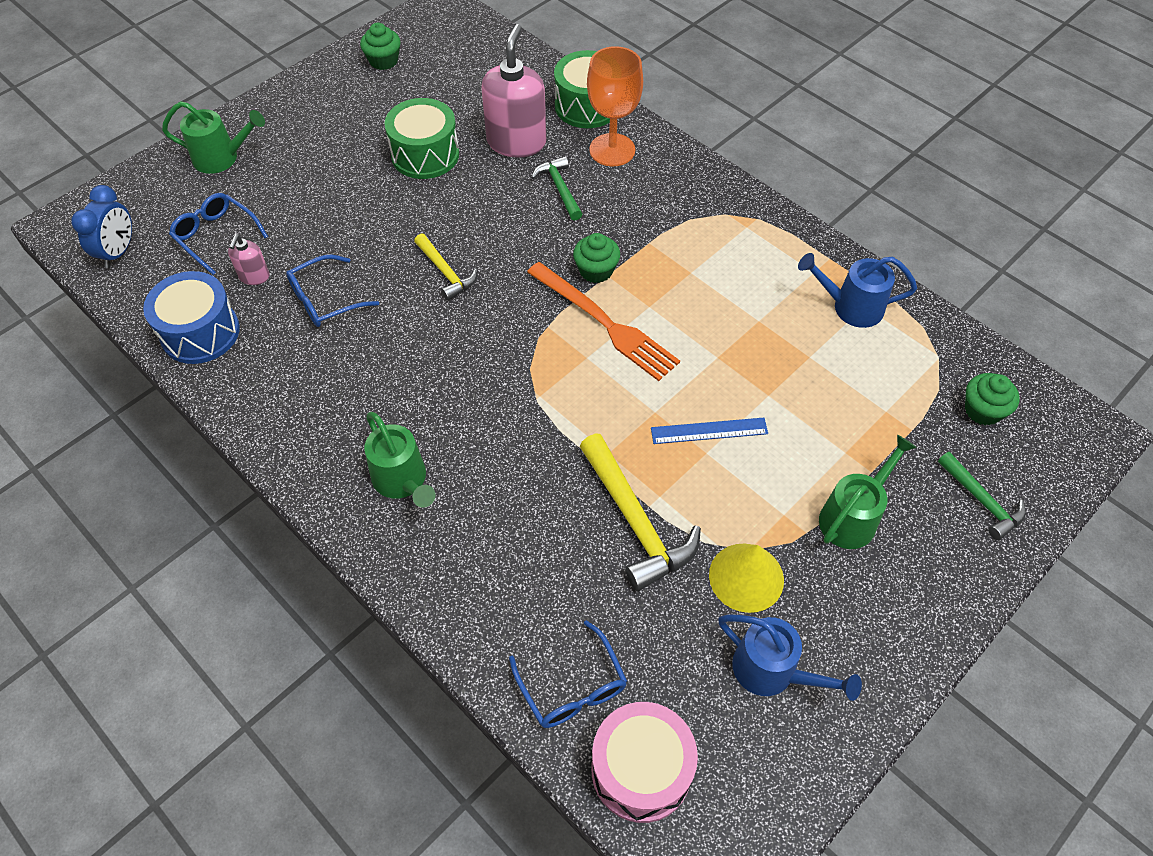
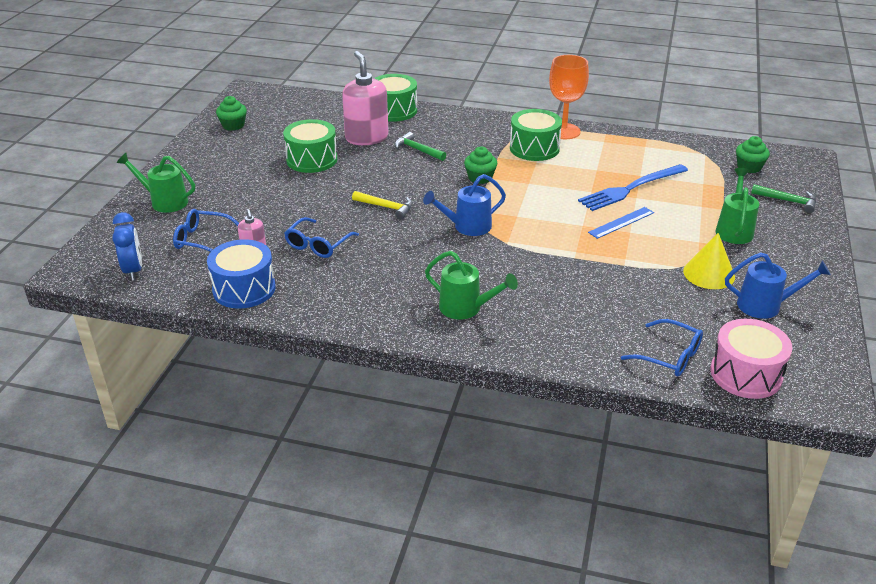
camera: 30 degrees left, 20 degrees down
(222, 158) = (164, 201): green watering can -> green watering can turned 135 degrees counterclockwise
(605, 323) = (511, 198): orange fork -> none
(612, 150) = (431, 125): orange goblet -> orange goblet (563, 131)
(636, 522) = (624, 274): yellow hammer -> none
(709, 246) = (534, 148): none -> green drum
(775, 376) = (631, 188): none -> blue fork
(850, 307) = (638, 149): blue watering can -> blue watering can (467, 227)

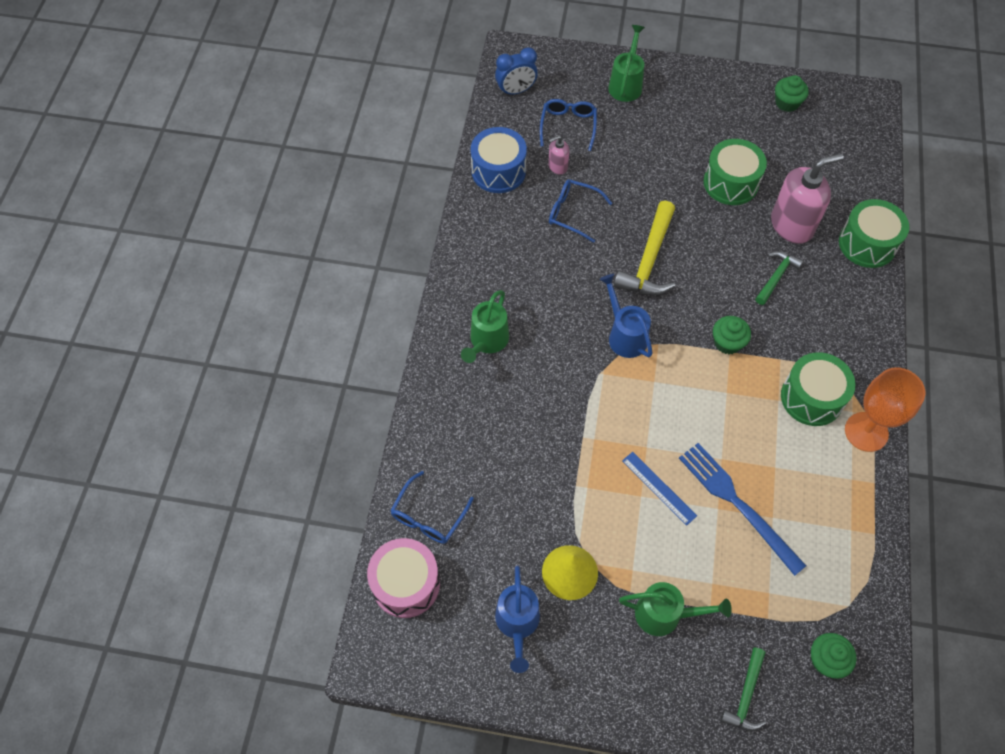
camera: 85 degrees right, 25 degrees up
(386, 207) = (649, 260): yellow hammer -> yellow hammer, size x1.69

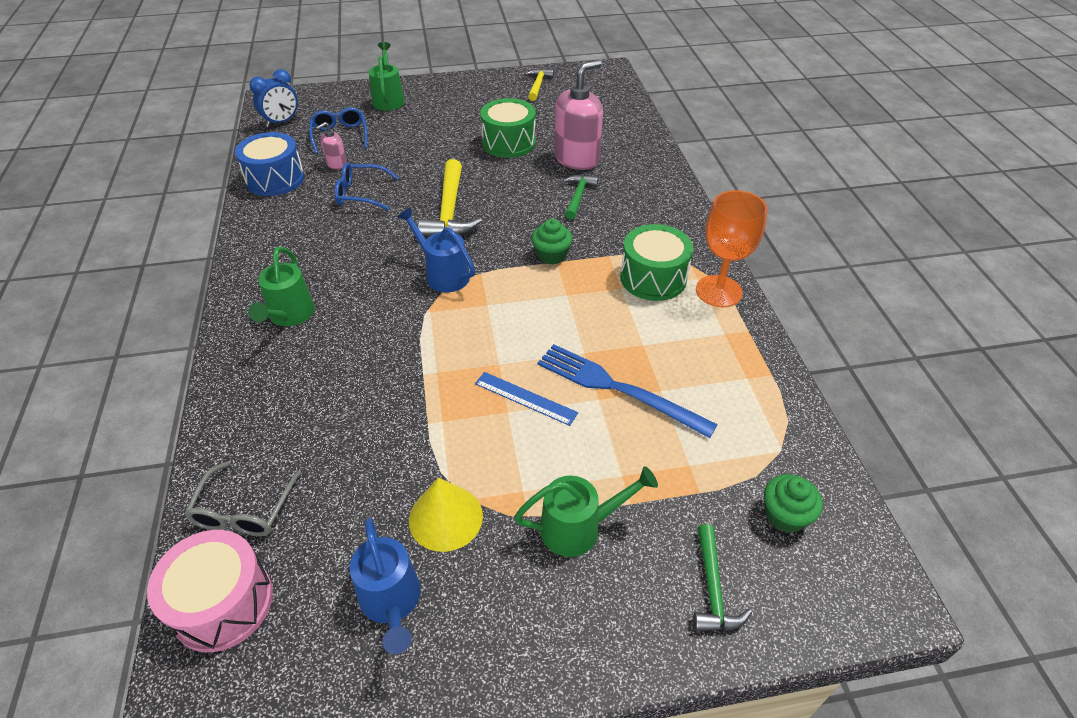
camera: 20 degrees left, 15 degrees down
(428, 516) = (244, 510): blue glasses -> grey glasses
(787, 103) = (538, 85): green cupcake -> yellow hammer
(867, 244) = (649, 157): green drum -> none

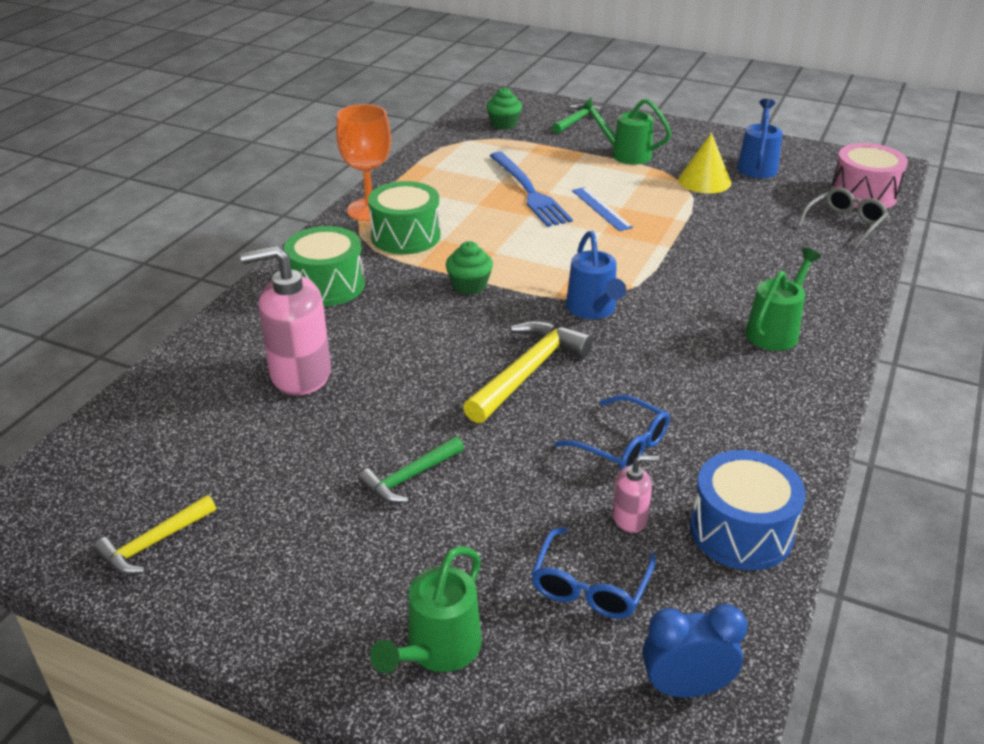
camera: 145 degrees left, 10 degrees down
(509, 143) = (349, 440): green drum -> green drum (327, 285)
(578, 196) = (366, 329): green hammer -> green hammer (409, 477)

